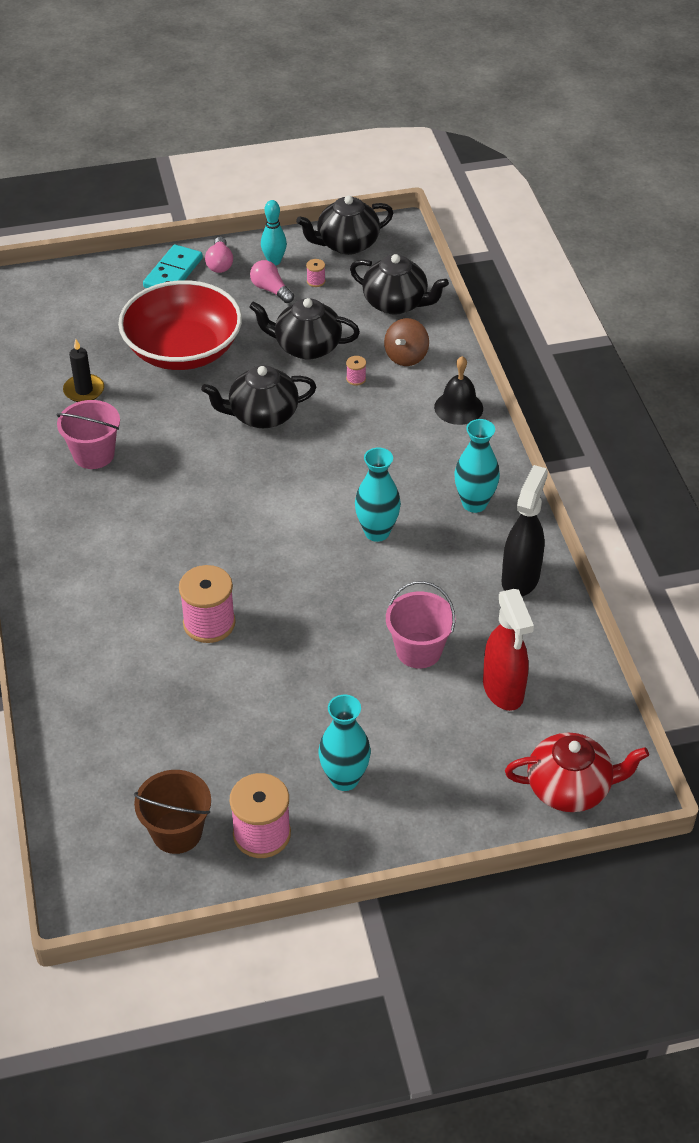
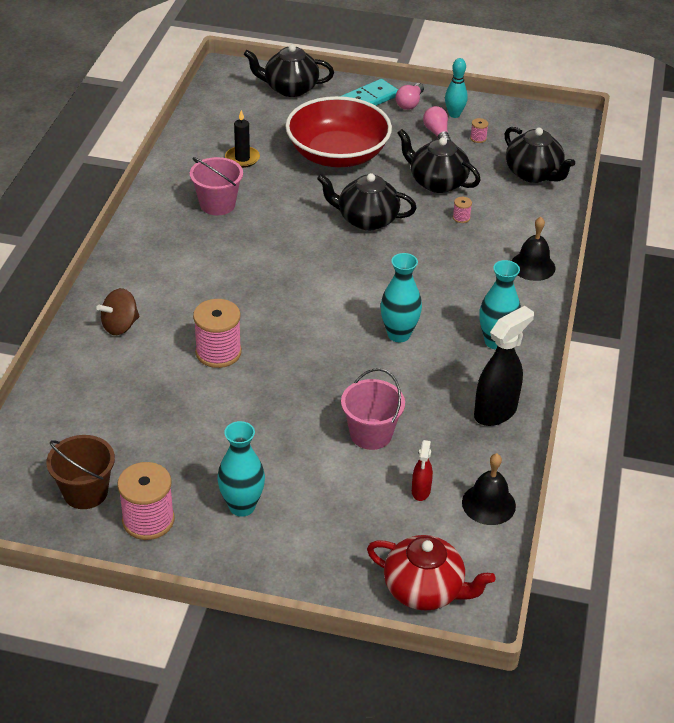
camera: 25 degrees right, 5 degrees down
(347, 244) = (522, 119): black teapot -> black teapot (290, 88)
(406, 356) = (514, 215): brown spinning top -> brown spinning top (120, 326)
(503, 690) = (420, 491): red spray bottle -> red spray bottle, size x0.53
(573, 676) = (488, 504): none -> black bell

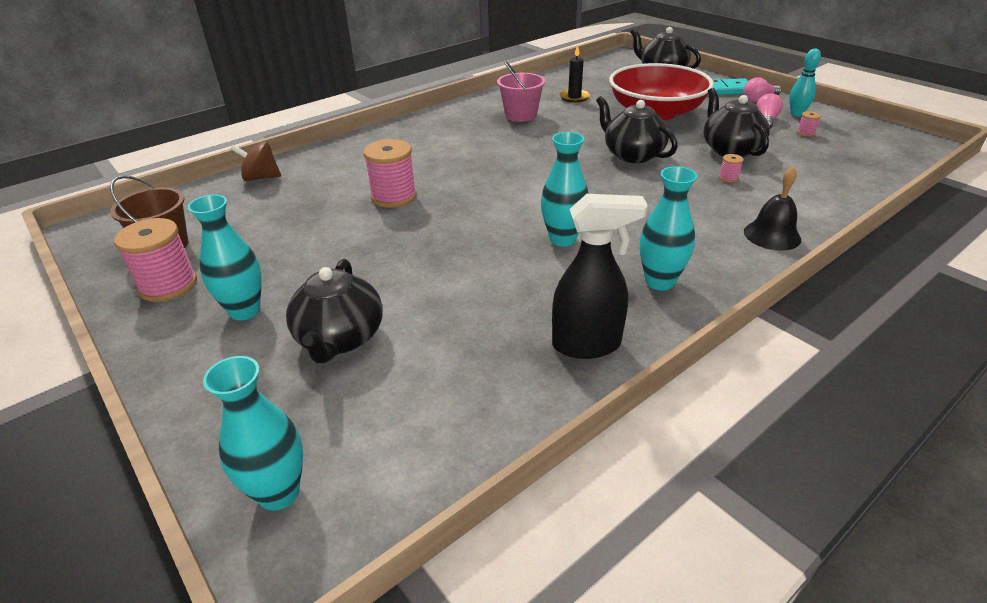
camera: 40 degrees right, 5 degrees down
(120, 326) = (352, 158): brown spinning top -> brown spinning top (261, 178)
(371, 434) = (433, 306): pink bucket -> none
(420, 491) = (412, 382): red spray bottle -> none
(424, 590) = (279, 493): red teapot -> turquoise vase
(488, 504) = (468, 436): black bell -> none
(533, 174) = (844, 169): black teapot -> black teapot (340, 338)

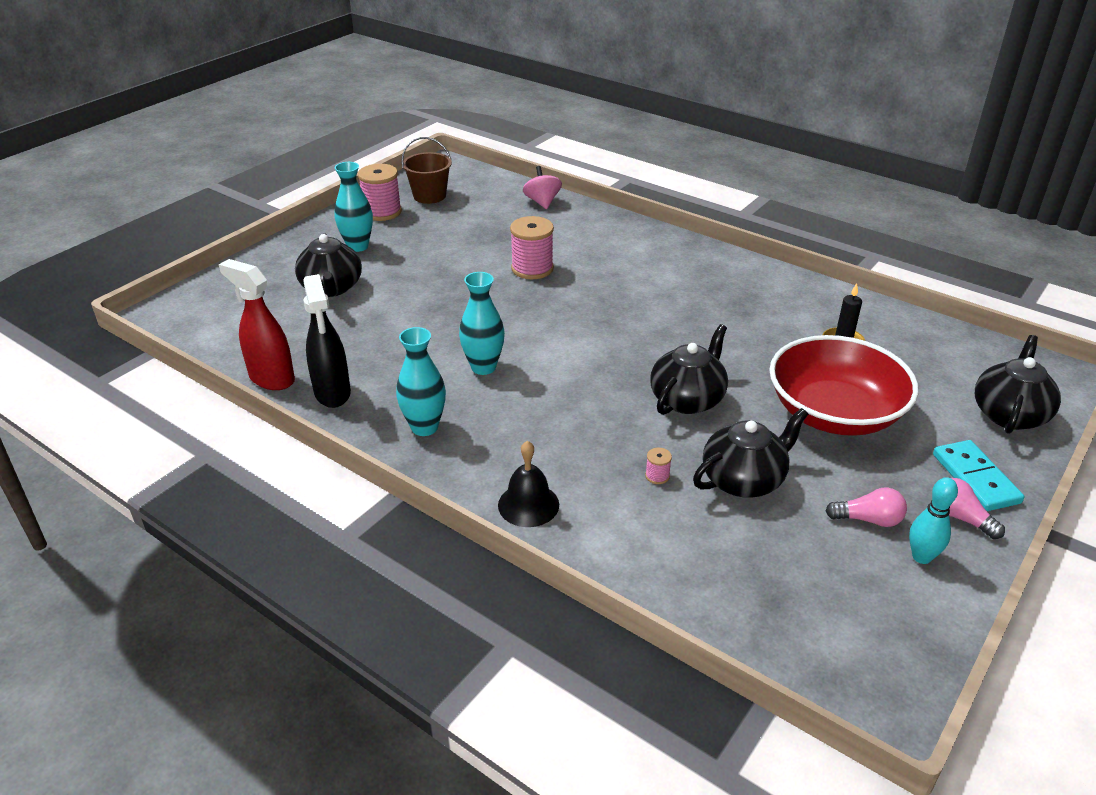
camera: 75 degrees right, 0 degrees up
(261, 178) = (542, 202): brown spinning top -> pink spinning top
(279, 493) = (201, 300): turquoise vase -> none
(340, 338) = (331, 288): black teapot -> black teapot turned 90 degrees counterclockwise
(521, 115) = (757, 310): pink bucket -> none
(541, 401) = (271, 378): none -> red spray bottle
(805, 133) = (846, 560): pink spool -> none

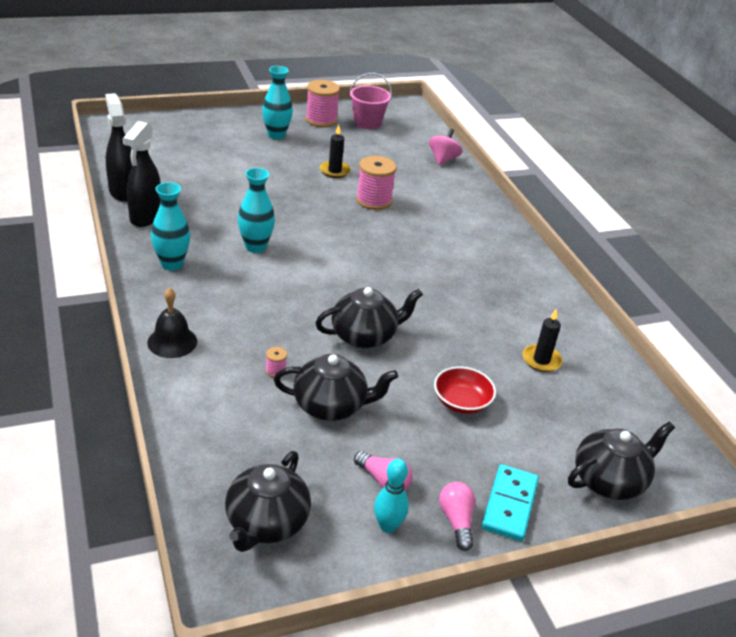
camera: 30 degrees right, 0 degrees up
(271, 378) = (122, 192): red spray bottle -> black spray bottle
(331, 288) = (226, 154): black teapot -> black teapot (266, 523)
(429, 196) = (367, 122): brown bucket -> pink bucket
(460, 256) = (334, 171): none -> black candle
(834, 413) = (461, 402): red bowl -> red bowl, size x0.48

